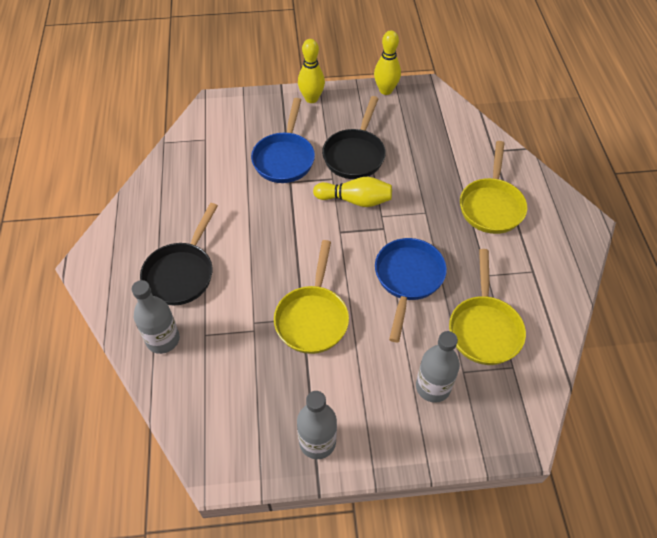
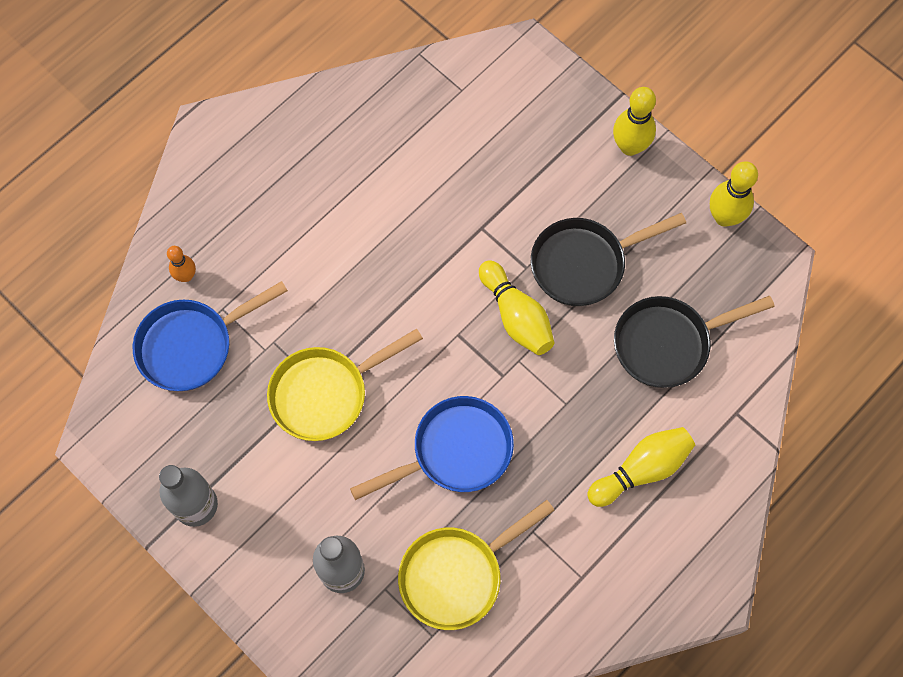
camera: 50 degrees right, 15 degrees up
(163, 339) = (186, 276): grey bottle -> orange bowling pin
(182, 273) = (272, 225): black pan -> black pan (668, 343)
(285, 158) = (510, 194): blue pan -> blue pan (192, 345)
(491, 206) = (642, 469): yellow pan -> yellow bowling pin

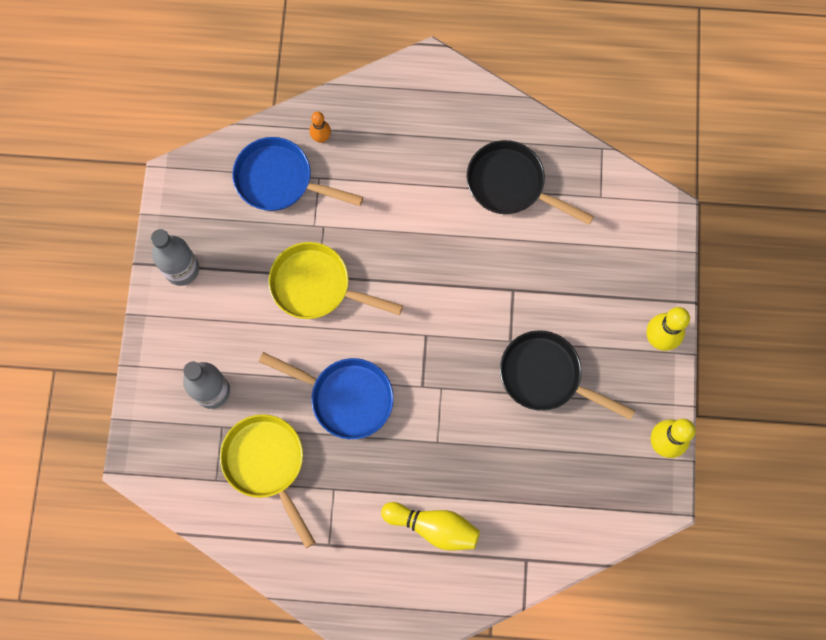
camera: 50 degrees right, 5 degrees up
(457, 575) = (267, 464): yellow pan -> yellow pan turned 45 degrees clockwise
(516, 316) = (470, 362): yellow bowling pin -> none
(668, 343) = (537, 476): black pan -> black pan (511, 185)

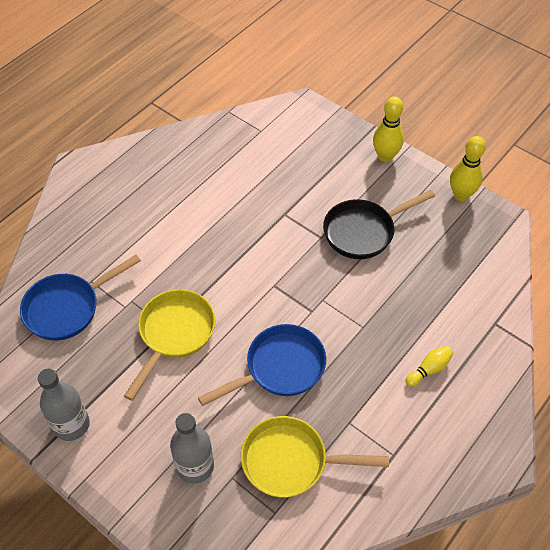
camera: 55 degrees left, 20 degrees down
(317, 286) = (174, 334): yellow pan -> yellow pan turned 150 degrees clockwise
(321, 138) = (62, 261): orange bowling pin -> none
(433, 527) = (429, 369): yellow bowling pin -> yellow bowling pin, size x0.60
(511, 185) = (207, 172): black pan -> none

